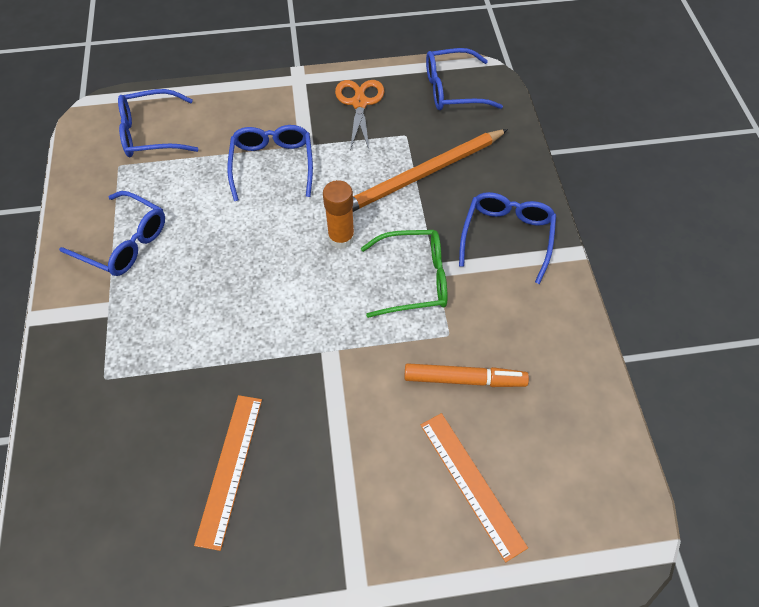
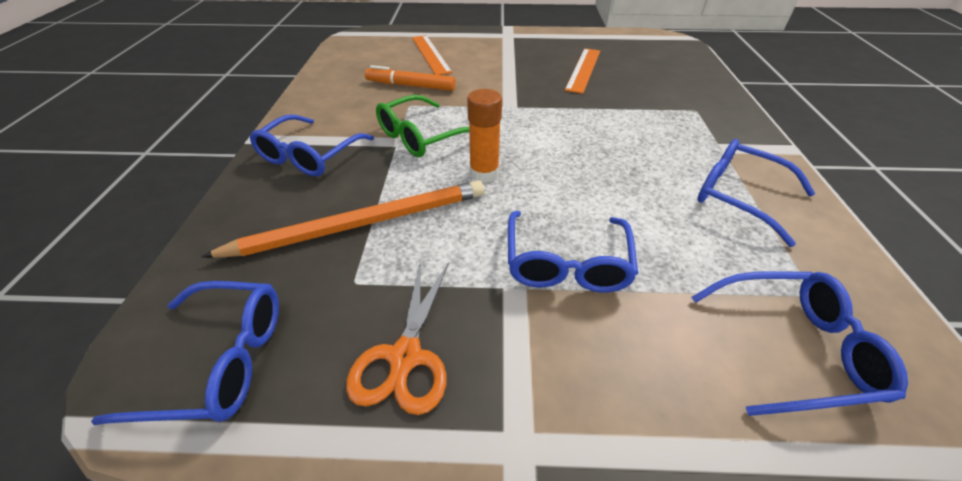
camera: 170 degrees left, 15 degrees down
(414, 279) = (421, 137): green glasses -> green glasses turned 45 degrees counterclockwise

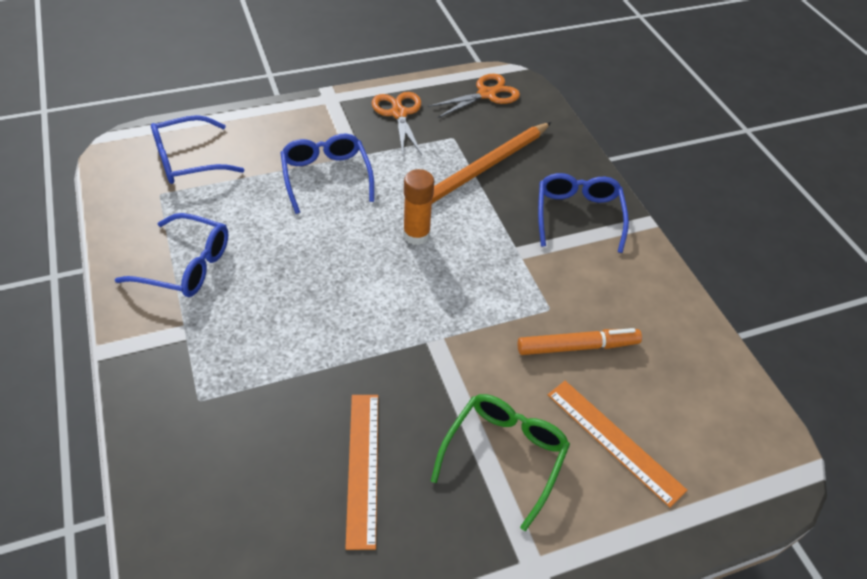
camera: 155 degrees right, 5 degrees up
(220, 361) = (486, 94): blue glasses -> orange scissors
(421, 137) = (500, 263): green glasses -> green glasses (504, 455)

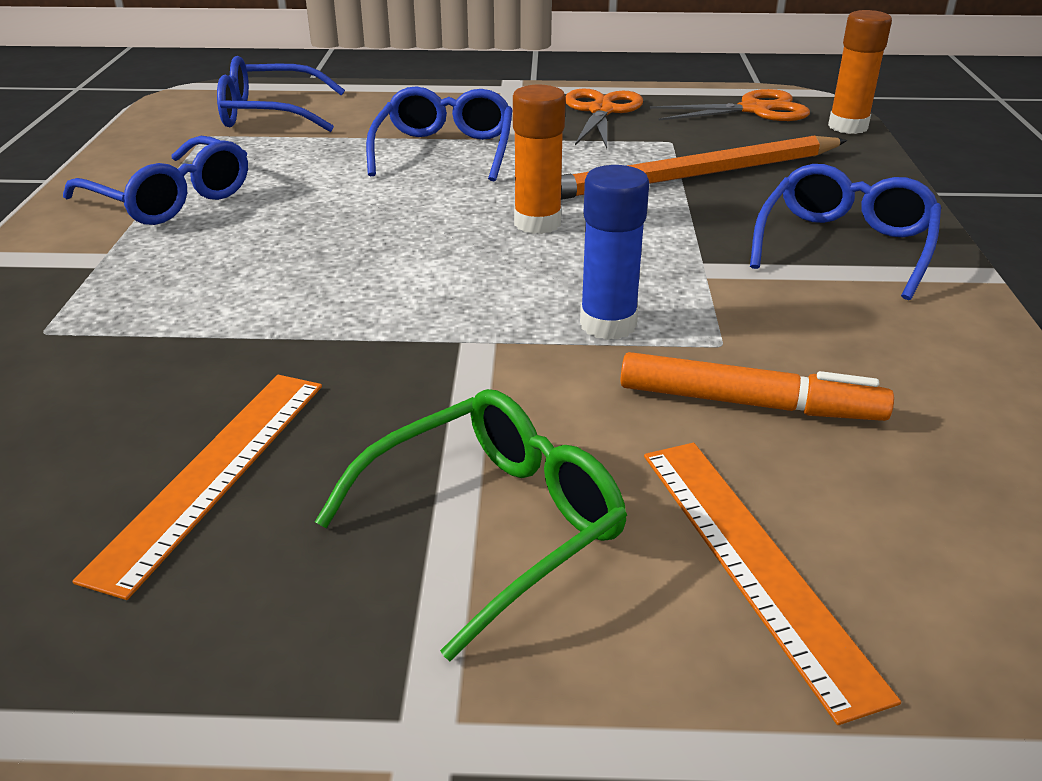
camera: 25 degrees right, 15 degrees down
(491, 309) = (608, 324): none -> blue glue stick
(543, 102) = (848, 127): none -> orange glue stick

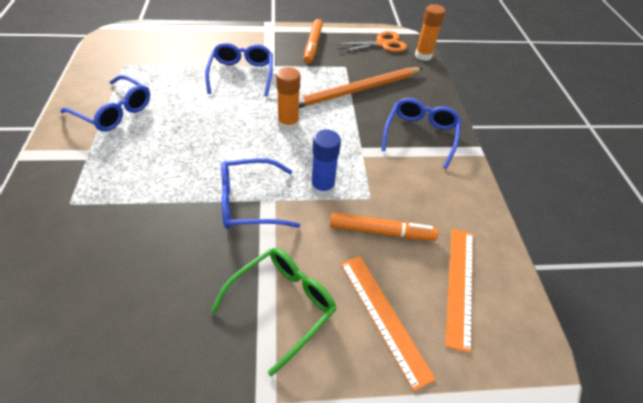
camera: 10 degrees left, 15 degrees up
(213, 473) = (163, 284): orange ruler -> orange ruler (459, 285)
(269, 114) = (153, 48): blue glasses -> blue glasses (249, 202)
(601, 111) = (313, 45): orange scissors -> orange marker

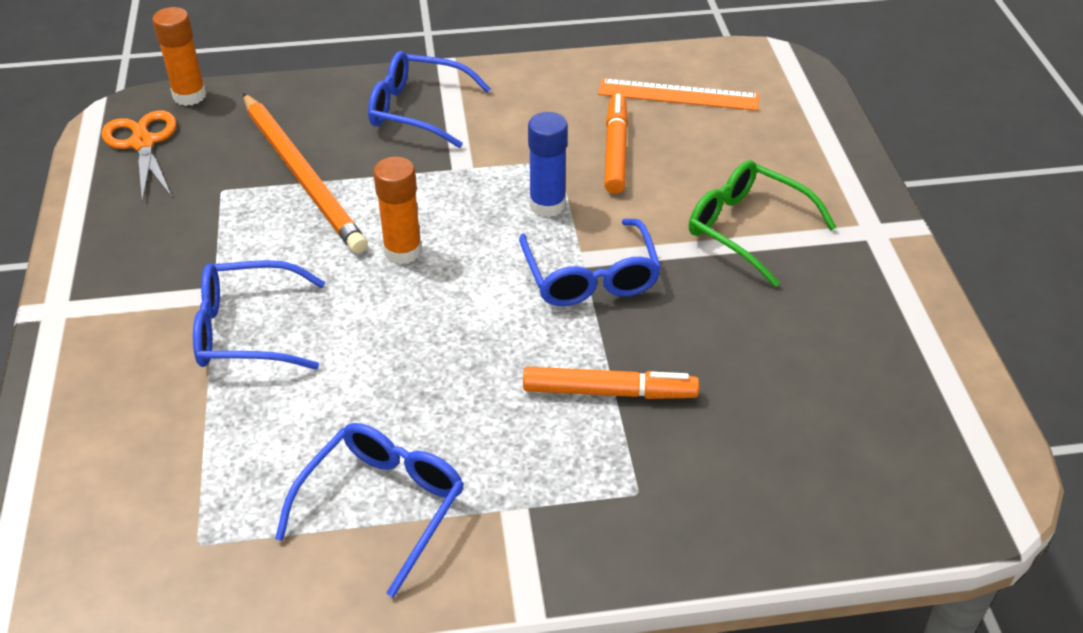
camera: 90 degrees left, 5 degrees down
(313, 45) = (139, 236): orange marker -> orange marker (609, 392)
(384, 317) = (737, 151): orange ruler -> none

